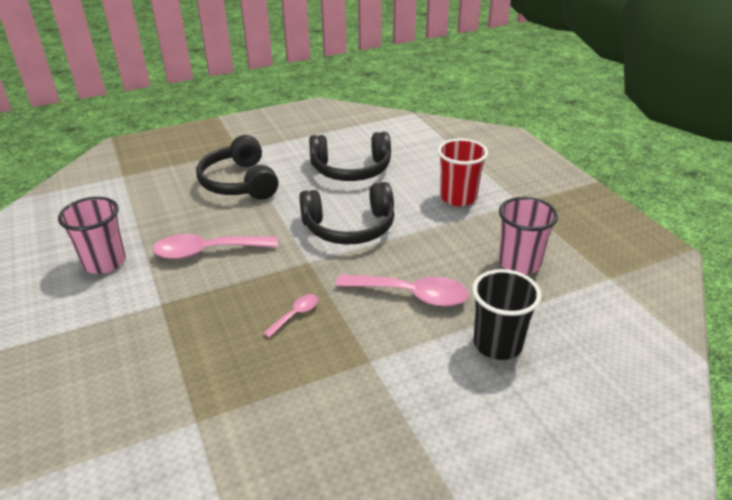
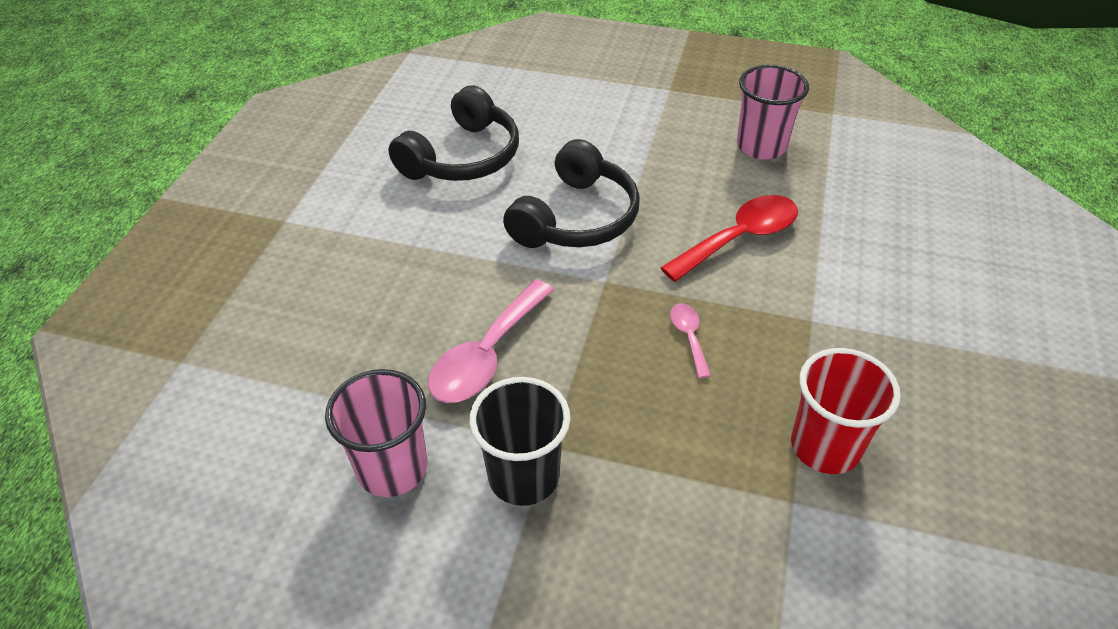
camera: 50 degrees left, 10 degrees up
(240, 182) = (366, 256): black headphones -> none
(412, 295) = (740, 238): pink spoon -> red spoon
(458, 197) = (614, 119): red cup -> red cup (825, 447)
(497, 344) = (860, 226): black cup -> black cup (524, 476)

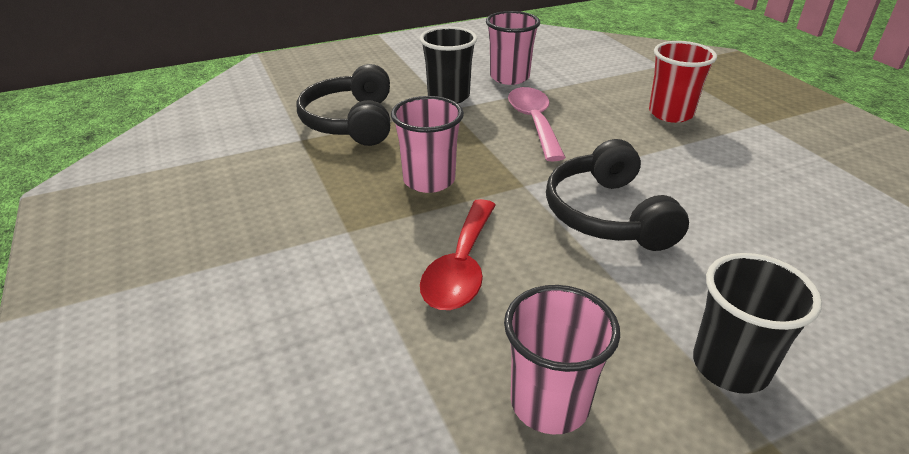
camera: 140 degrees right, 10 degrees down
(462, 157) = (770, 215): black headphones -> black headphones (351, 122)
(642, 114) = (730, 366): none -> black cup
(689, 337) = (429, 180): pink spoon -> pink cup
(825, 447) = (295, 166): red cup -> red cup (670, 113)

